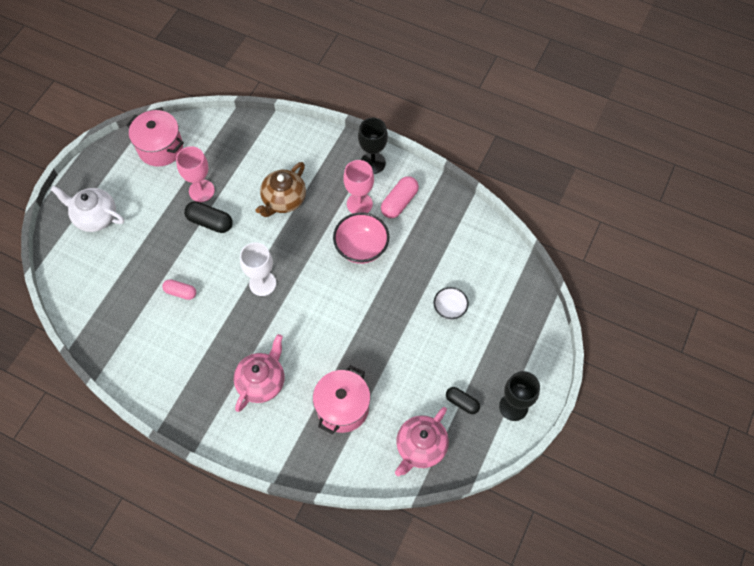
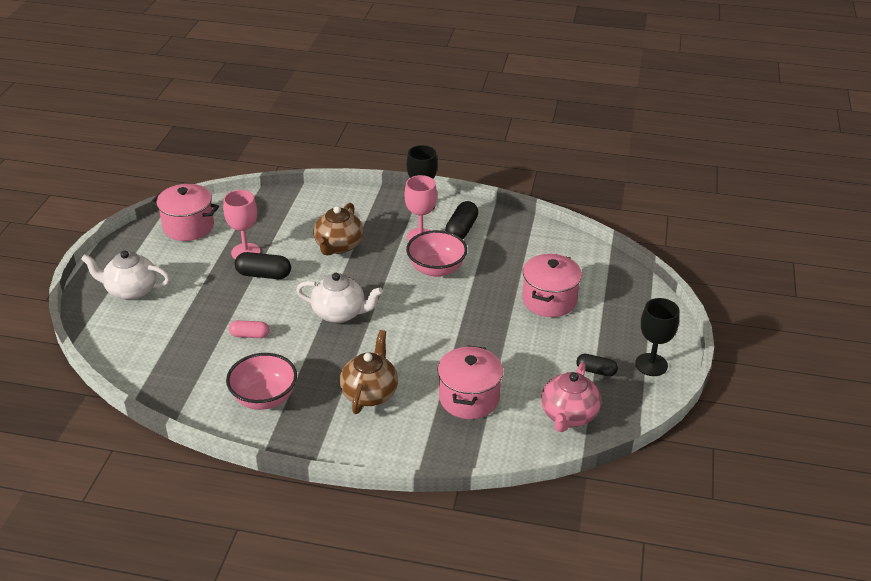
camera: 15 degrees left, 25 degrees down
(175, 367) = (264, 398): none -> pink bowl
(262, 283) = (340, 313): white goblet -> white teapot
(262, 381) = (370, 393): pink teapot -> brown teapot
(399, 202) = (461, 230): pink capsule -> black capsule
(449, 308) = (549, 300): white bowl -> pink pot

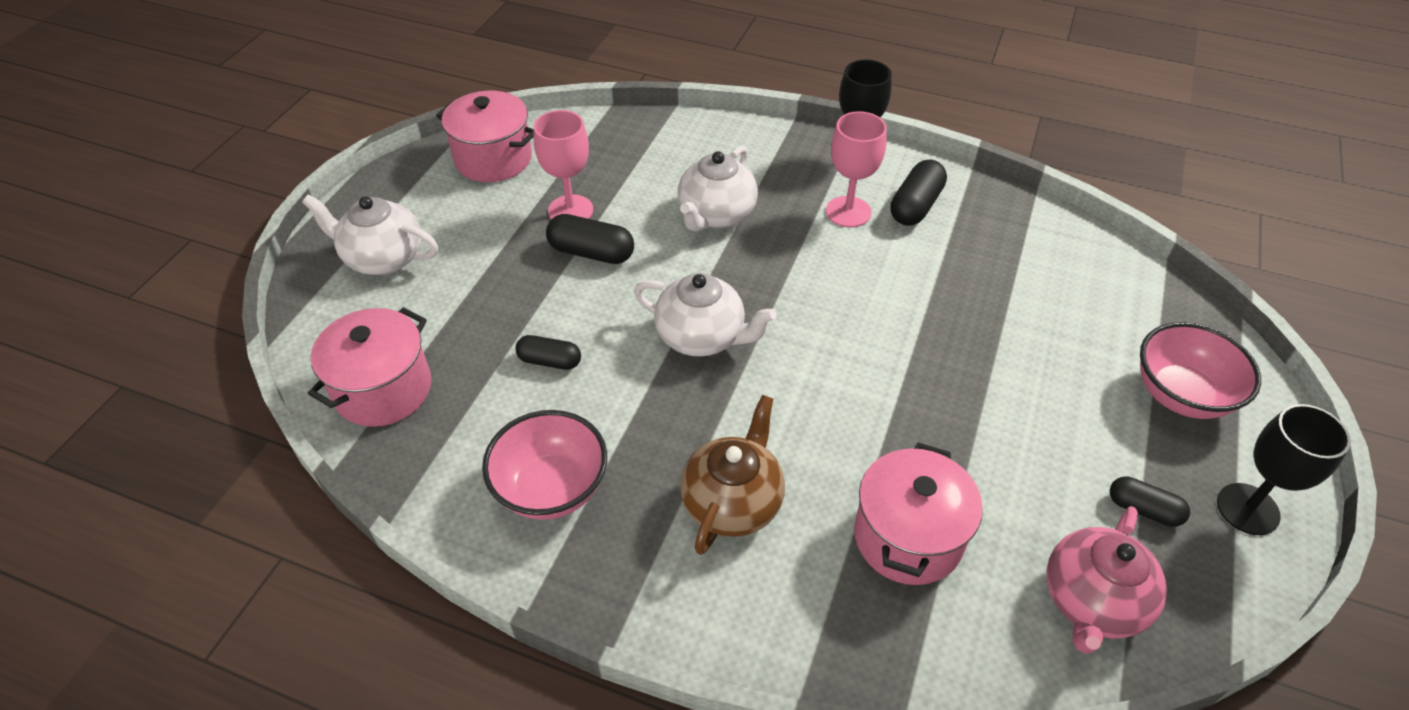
camera: 10 degrees right, 10 degrees up
(250, 335) = (550, 361): pink capsule -> black capsule
(338, 246) = (716, 215): brown teapot -> white teapot
(436, 269) = (869, 272): pink bowl -> pink bowl (1181, 395)
(549, 300) = (1058, 353): pink pot -> pink pot (383, 389)

